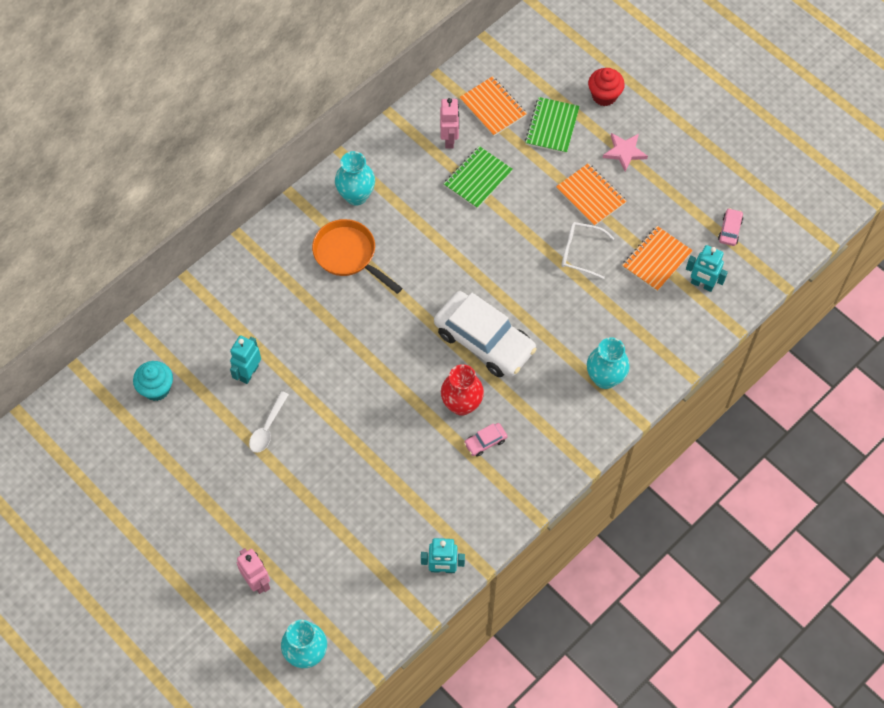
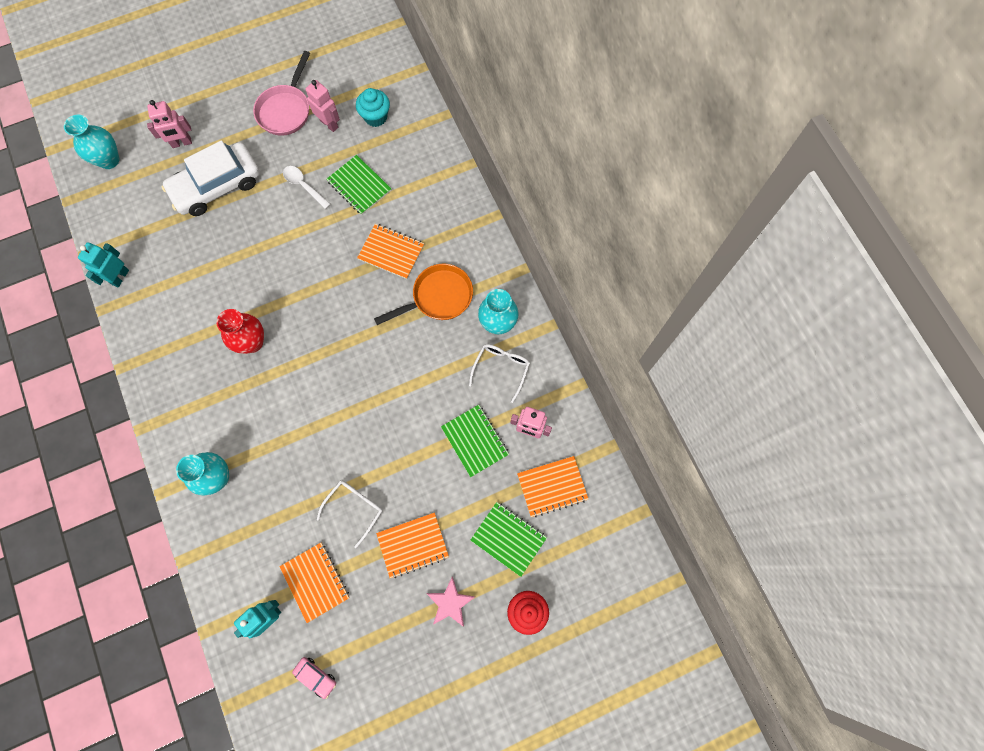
camera: 110 degrees right, 10 degrees up
(177, 486) = (286, 110): none -> pink pan
(180, 433) = (329, 124): none -> pink robot
(249, 373) = (359, 186): turquoise robot -> green notebook
(315, 314) = (391, 252): none -> orange notebook
(400, 179) = (501, 369): none -> white glasses
(484, 340) = (303, 384): white car -> white car (217, 186)
(485, 442) = (209, 349): pink car -> none

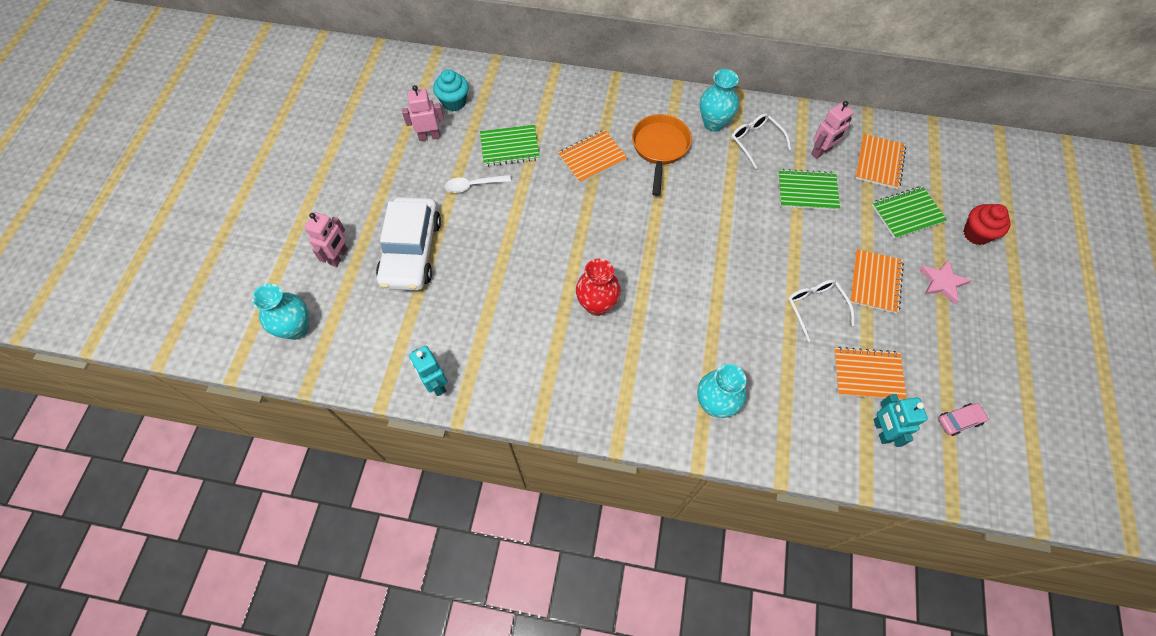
camera: 55 degrees left, 10 degrees down
(286, 110) = (385, 159): pink pan -> none

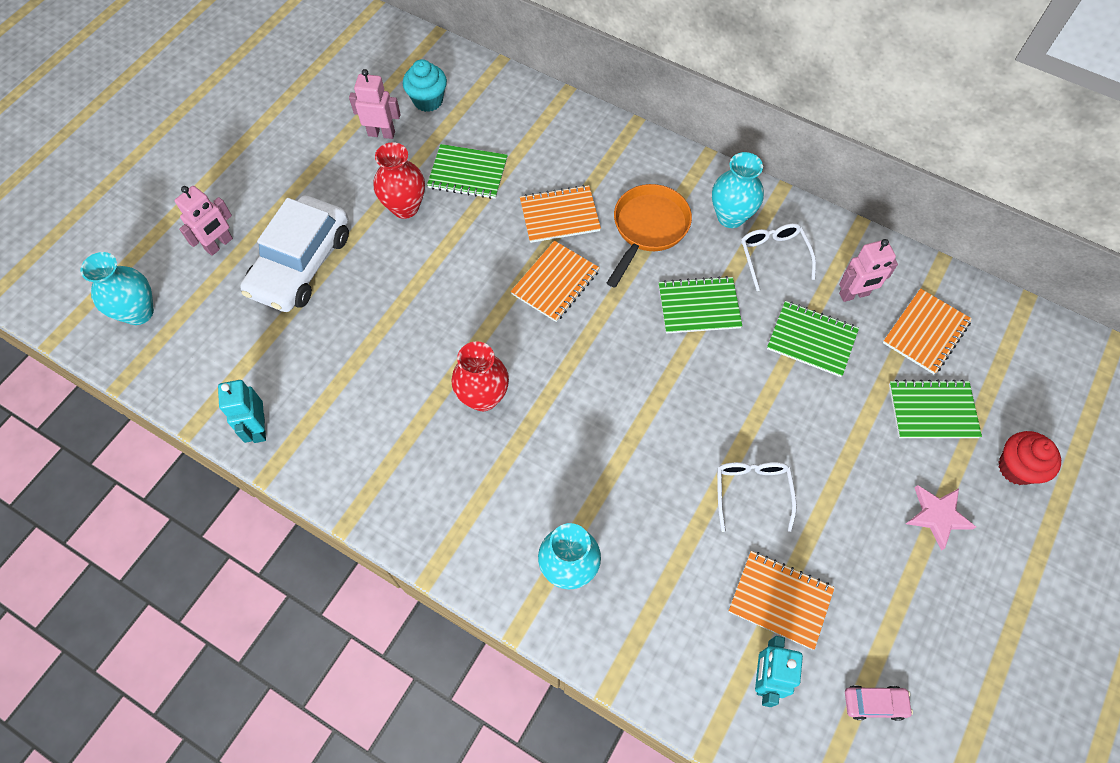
camera: 20 degrees right, 0 degrees up
(473, 185) = (405, 207): white spoon -> red vase
(720, 192) = (699, 306): none -> green notebook
(875, 282) = (846, 485): orange notebook -> orange notebook (555, 282)

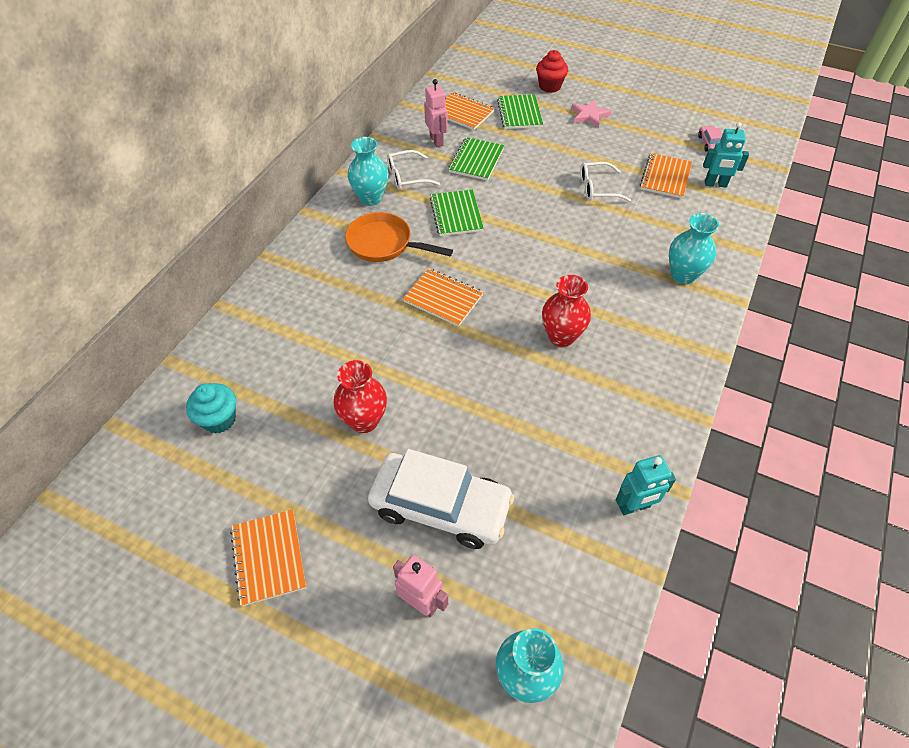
camera: 95 degrees left, 10 degrees down
(381, 133) = (263, 457): pink robot -> none
(468, 173) = (322, 373): green notebook -> none
(559, 215) = (372, 300): orange notebook -> orange notebook (268, 557)

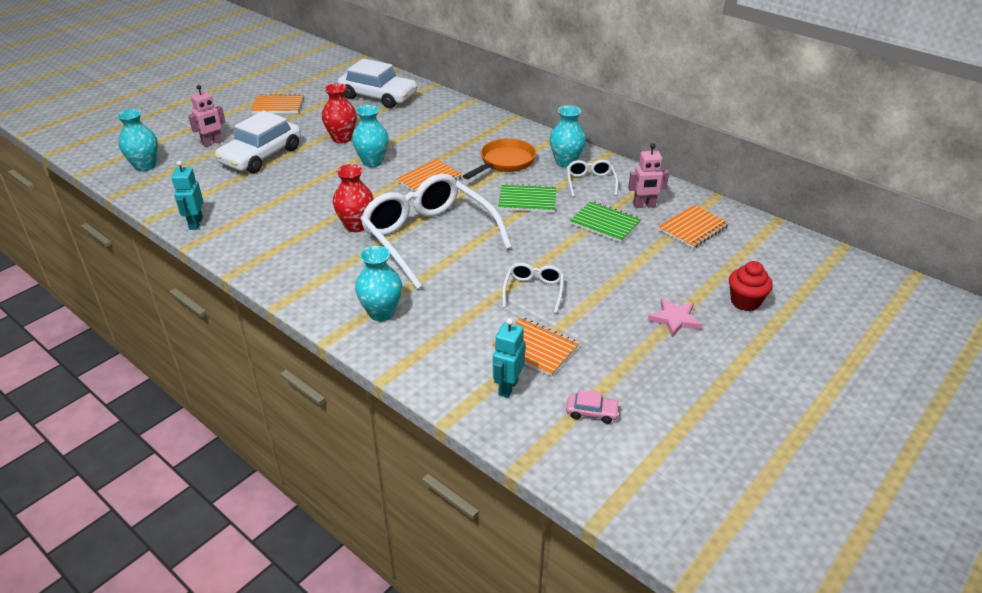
camera: 105 degrees right, 15 degrees down
(219, 419) = (378, 96): turquoise cupcake -> white car
(419, 365) = (372, 162): none -> turquoise vase
(519, 113) = (686, 266): green notebook -> none
(554, 272) = (428, 237): none -> white glasses

